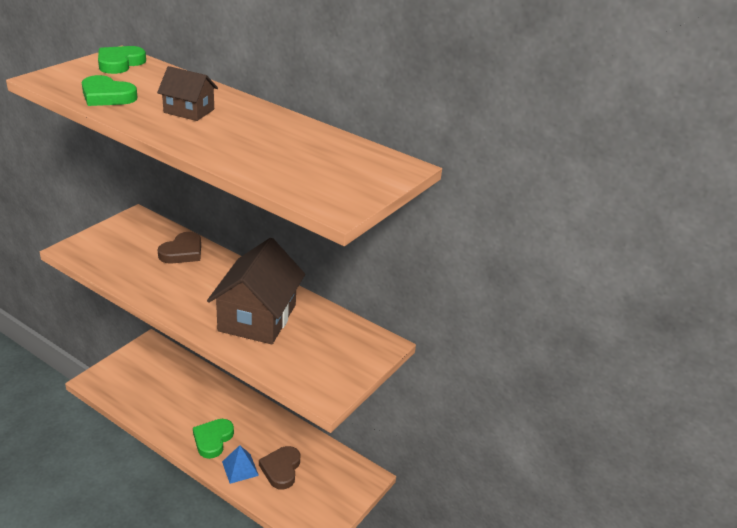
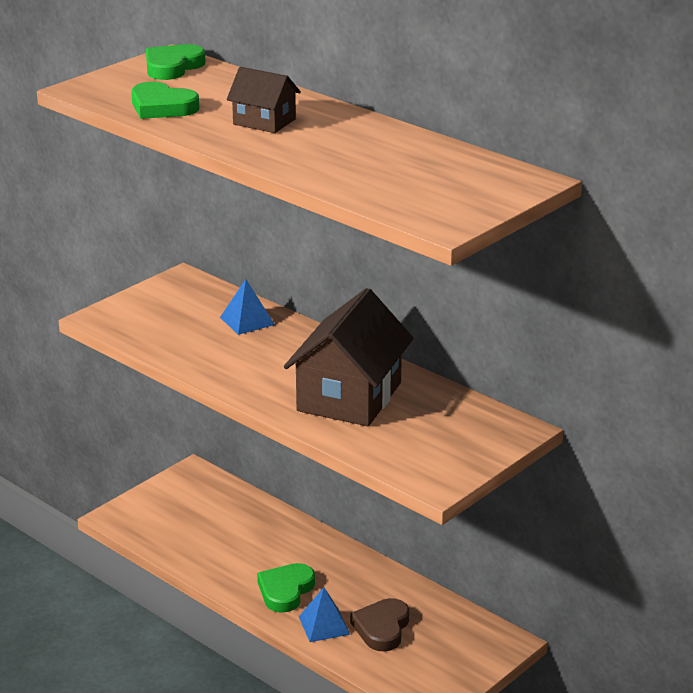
camera: 10 degrees right, 5 degrees down
(182, 252) = (247, 321): brown heart -> blue pyramid

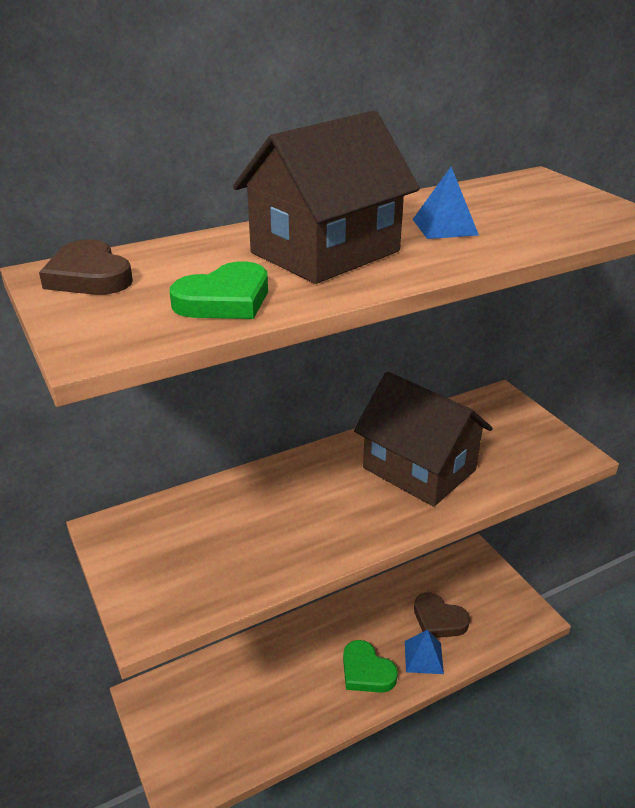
camera: 70 degrees left, 5 degrees up
(172, 67) = (89, 276): green heart -> brown heart
(247, 321) = (237, 501): blue pyramid -> blue pyramid (444, 227)
(264, 122) = (325, 252): brown house -> brown house, size x1.92

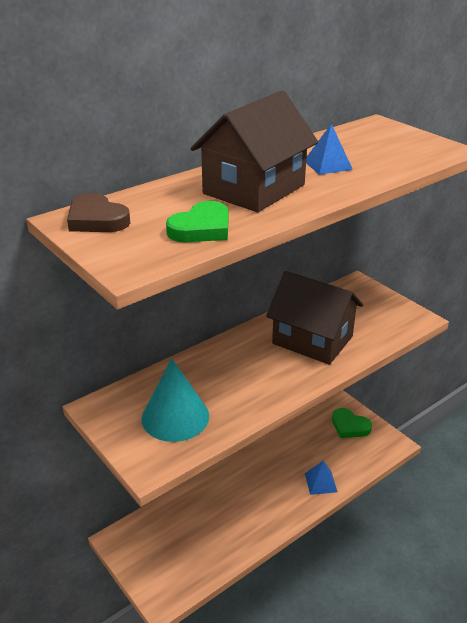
camera: 10 degrees left, 0 degrees up
(204, 556) = (175, 417): none -> turquoise cone
(366, 671) = (281, 498): green heart -> green heart (349, 426)
(438, 619) = (326, 455): brown heart -> none

